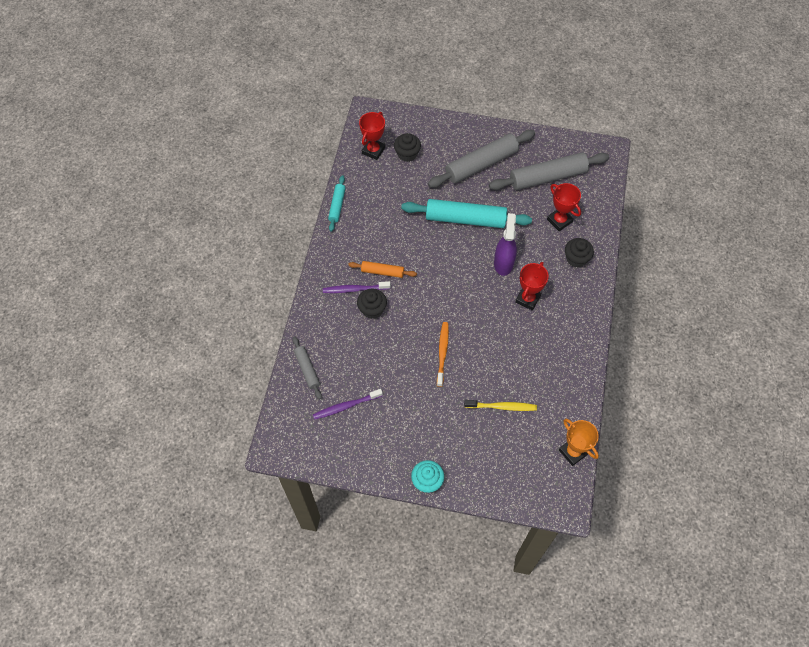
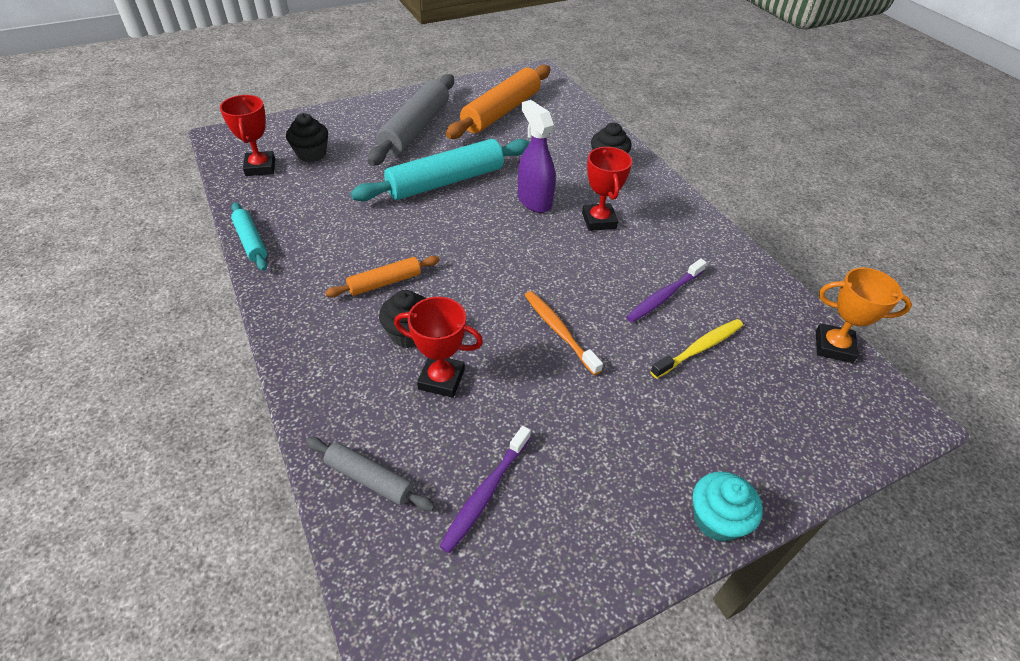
camera: 40 degrees left, 15 degrees down
(355, 289) = (360, 323): purple toothbrush -> purple toothbrush (664, 296)
(548, 177) = (501, 112): grey rolling pin -> orange rolling pin
(559, 220) = (553, 140): red trophy -> red trophy (441, 379)

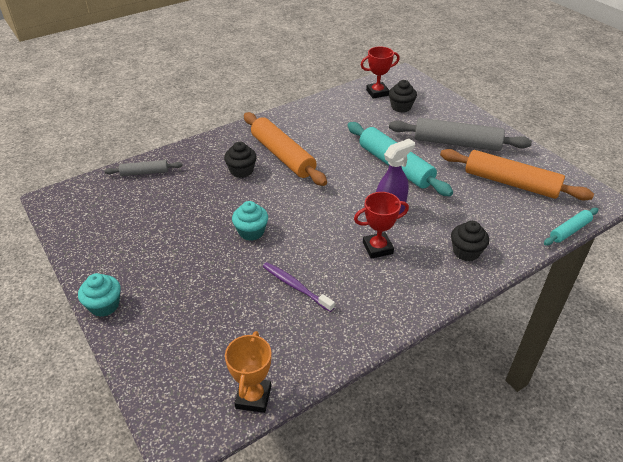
camera: 85 degrees right, 5 degrees down
(251, 241) = (306, 105): turquoise rolling pin -> turquoise rolling pin (569, 230)
(369, 479) = (144, 172): grey rolling pin -> grey rolling pin turned 60 degrees clockwise
(385, 283) = (282, 156): orange rolling pin -> orange rolling pin, size x1.94
(441, 379) = (208, 187): red trophy -> none
(485, 493) = (132, 211): purple toothbrush -> none
(559, 331) = (251, 232): orange toothbrush -> turquoise cupcake
(699, 348) = (242, 305): yellow toothbrush -> none

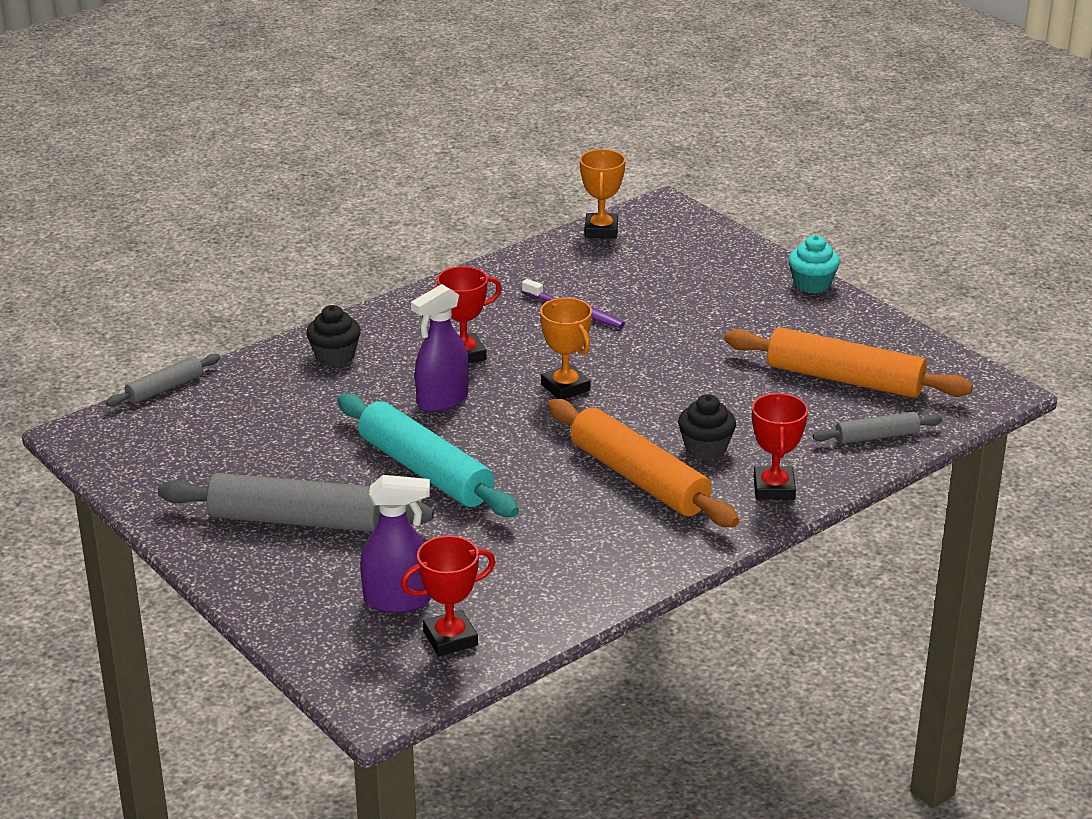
camera: 175 degrees right, 10 degrees down
(215, 147) = (774, 488): none -> red trophy
(251, 232) = (655, 364): turquoise cupcake -> none
(312, 216) = (565, 387): none -> orange trophy
(401, 107) = (398, 600): black cupcake -> purple spray bottle
(511, 183) = (223, 451): orange rolling pin -> orange rolling pin (844, 379)
(569, 230) = (165, 388): turquoise rolling pin -> grey rolling pin

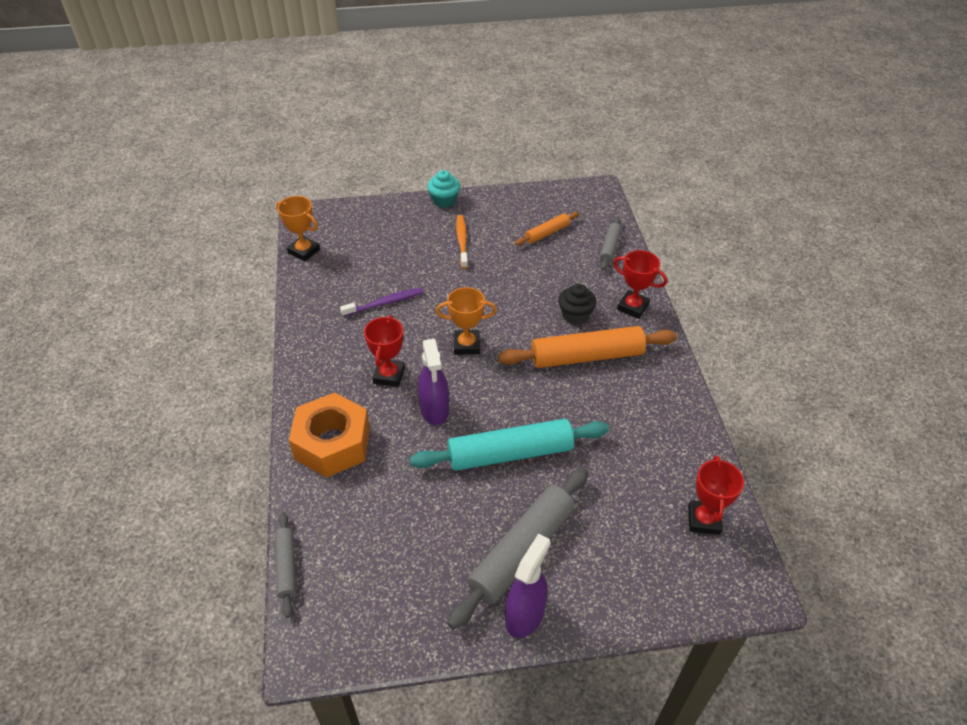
camera: 60 degrees left, 15 degrees up
(335, 356) = (332, 443): black cupcake -> orange nut
(398, 600) = (648, 531): purple spray bottle -> purple spray bottle (525, 615)
(748, 323) = (462, 241): none -> orange toothbrush
(844, 379) = (547, 233): orange rolling pin -> orange rolling pin, size x0.52

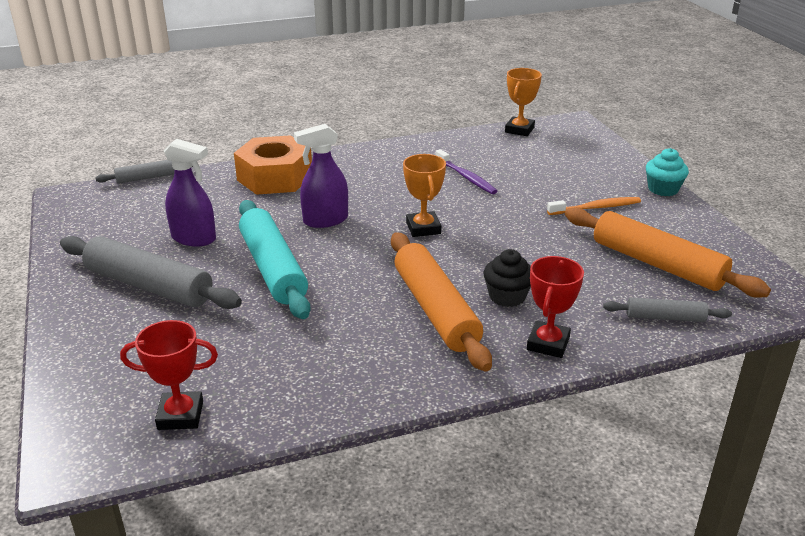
camera: 80 degrees right, 15 degrees down
(389, 375) = (365, 192): red trophy -> none
(525, 615) = (76, 293): purple spray bottle -> purple spray bottle (194, 238)
(547, 233) = (657, 264): orange rolling pin -> orange rolling pin, size x1.94

